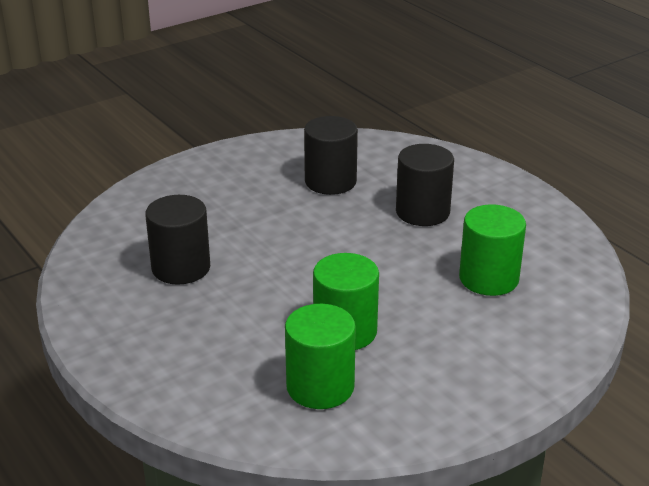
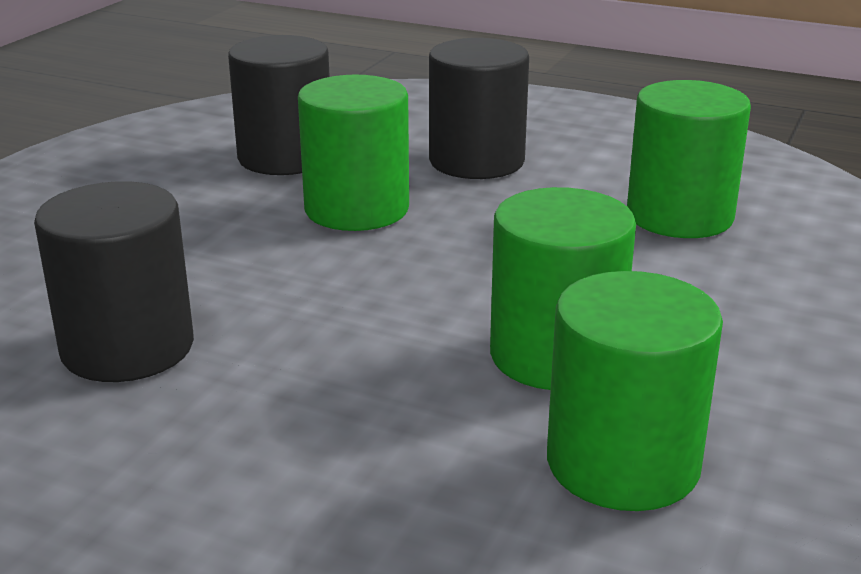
camera: 30 degrees left, 5 degrees down
(335, 225) = (356, 209): none -> green cylinder

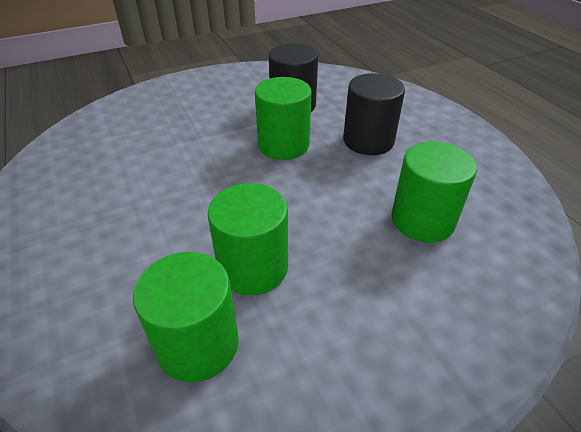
camera: 40 degrees right, 15 degrees up
(127, 348) = (125, 173): black cylinder -> none

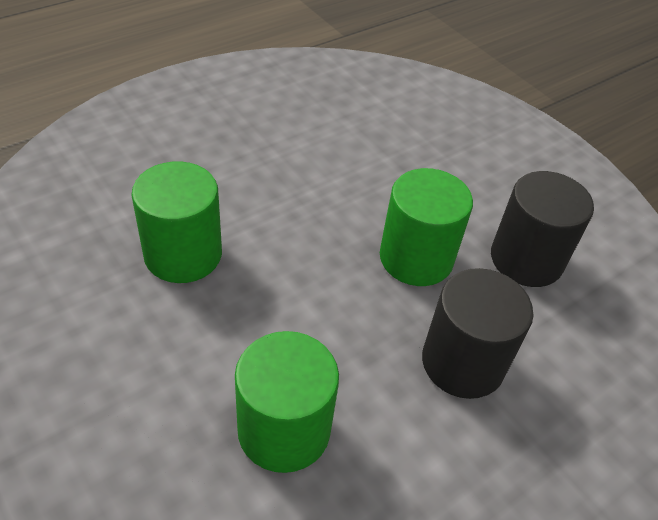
camera: 75 degrees right, 5 degrees up
(198, 344) = (88, 228): green cylinder -> none

